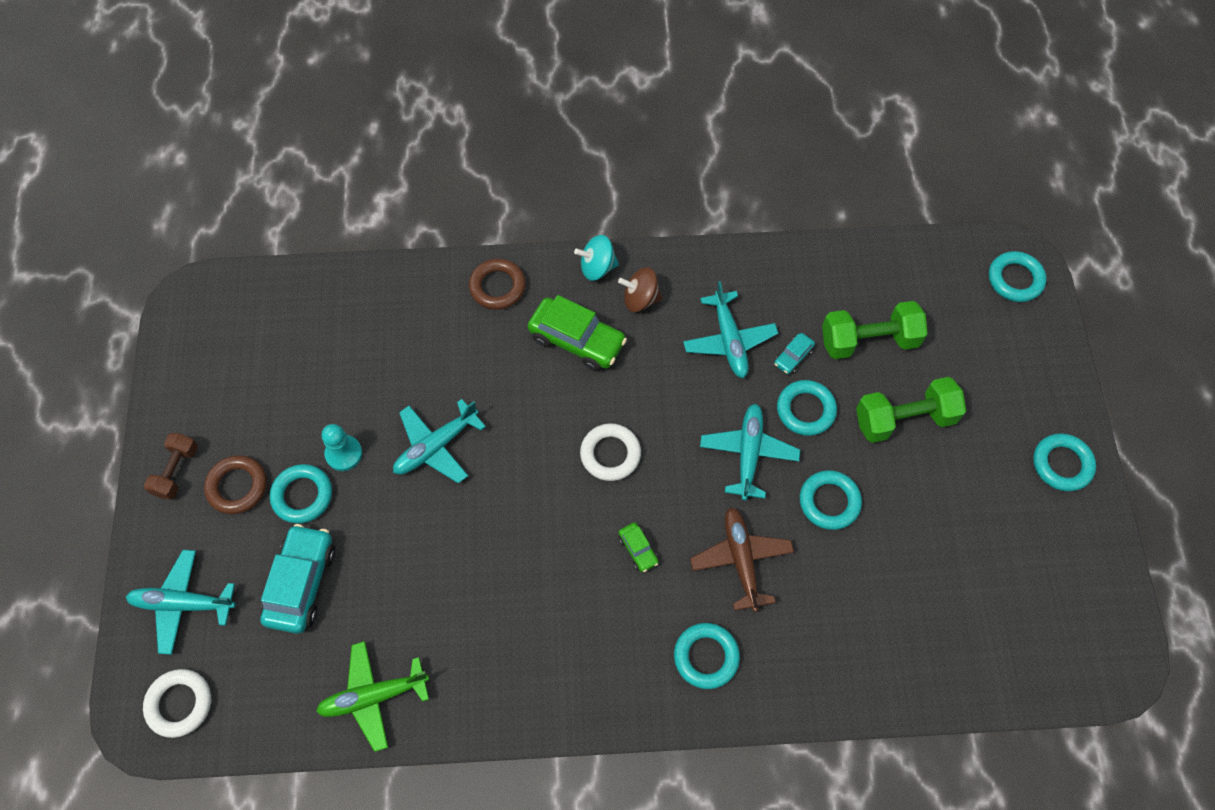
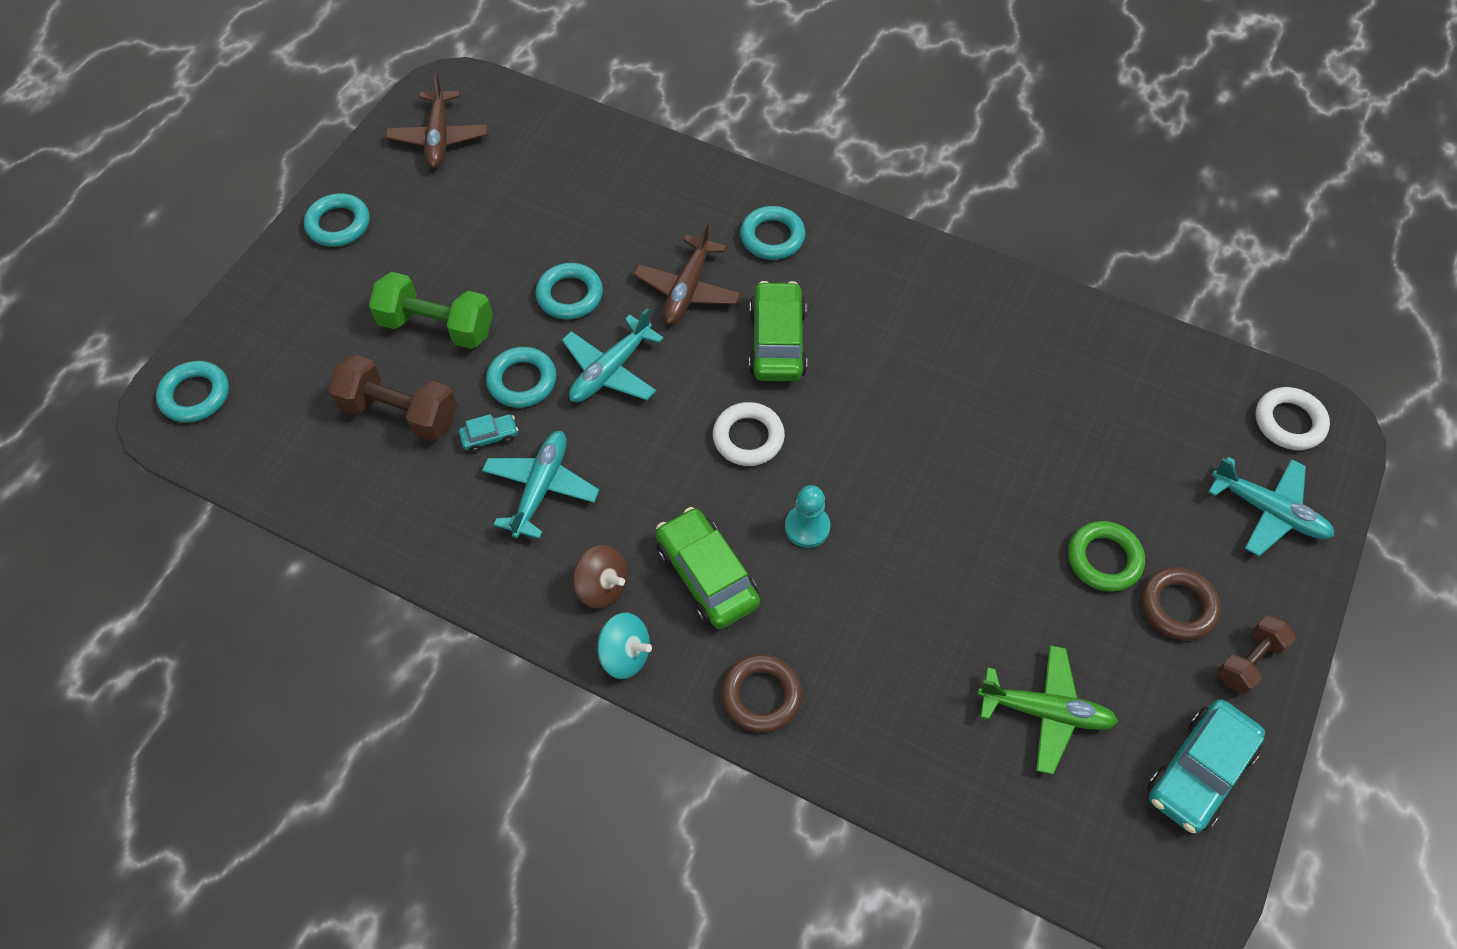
camera: 150 degrees left, 5 degrees down
(301, 583) = (1133, 471): turquoise car -> turquoise car (1199, 772)
(302, 495) = (1104, 559): turquoise ring -> green ring
(344, 454) = (1040, 582): turquoise pawn -> turquoise pawn (807, 527)
(373, 697) = (1093, 343): green plane -> green plane (1046, 712)
(436, 447) = (931, 538): turquoise plane -> none
(638, 549) = (777, 342): green car -> green car, size x2.08
(869, 340) = (400, 413): green dumbbell -> brown dumbbell
(1069, 599) = (439, 138): none -> brown plane

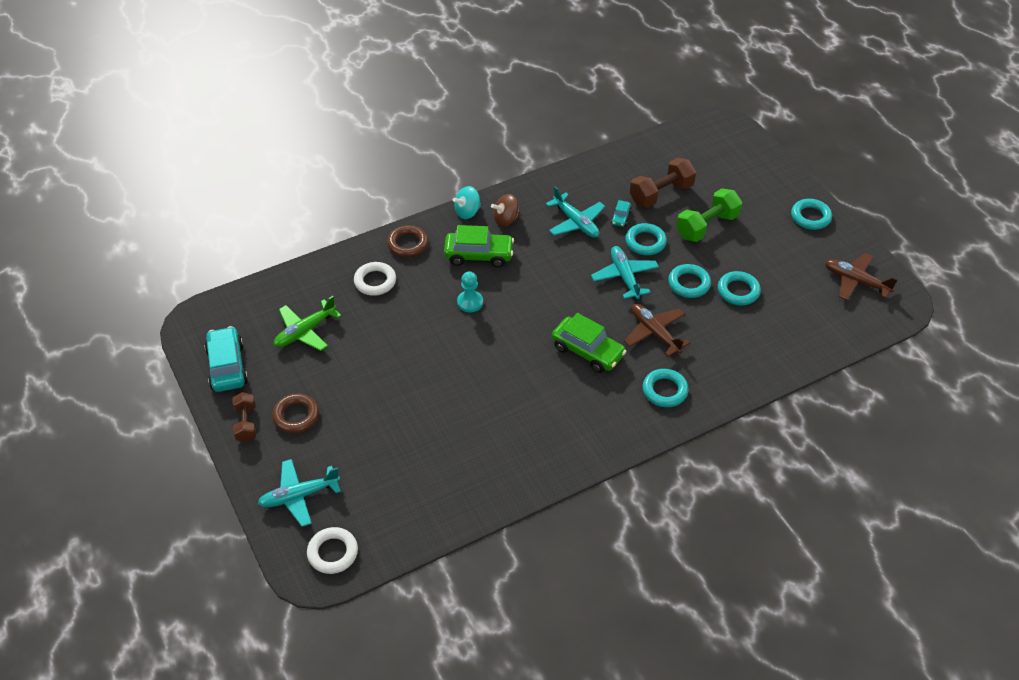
camera: 125 degrees right, 10 degrees down
(195, 395) = (727, 135): turquoise ring -> turquoise ring (738, 291)
(748, 437) = (538, 307): white ring -> white ring (375, 281)
(1104, 559) = (346, 404): green ring -> none

